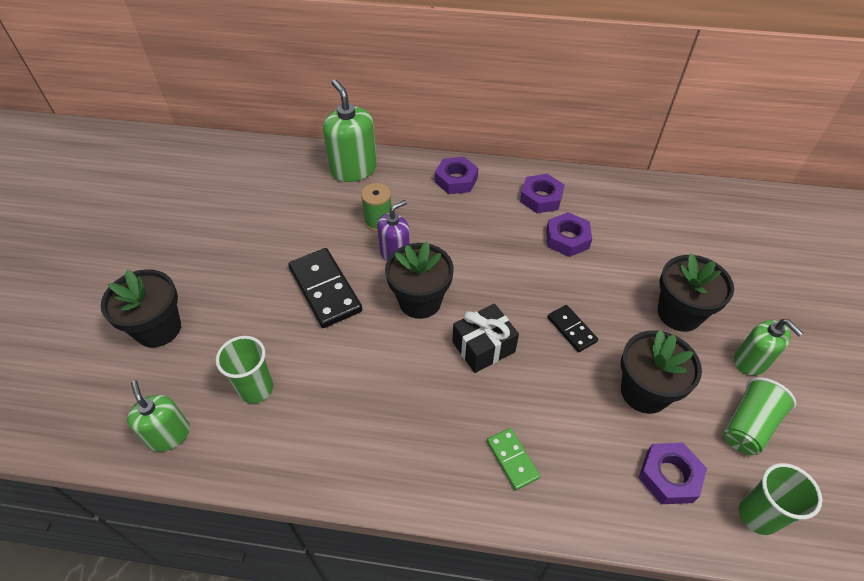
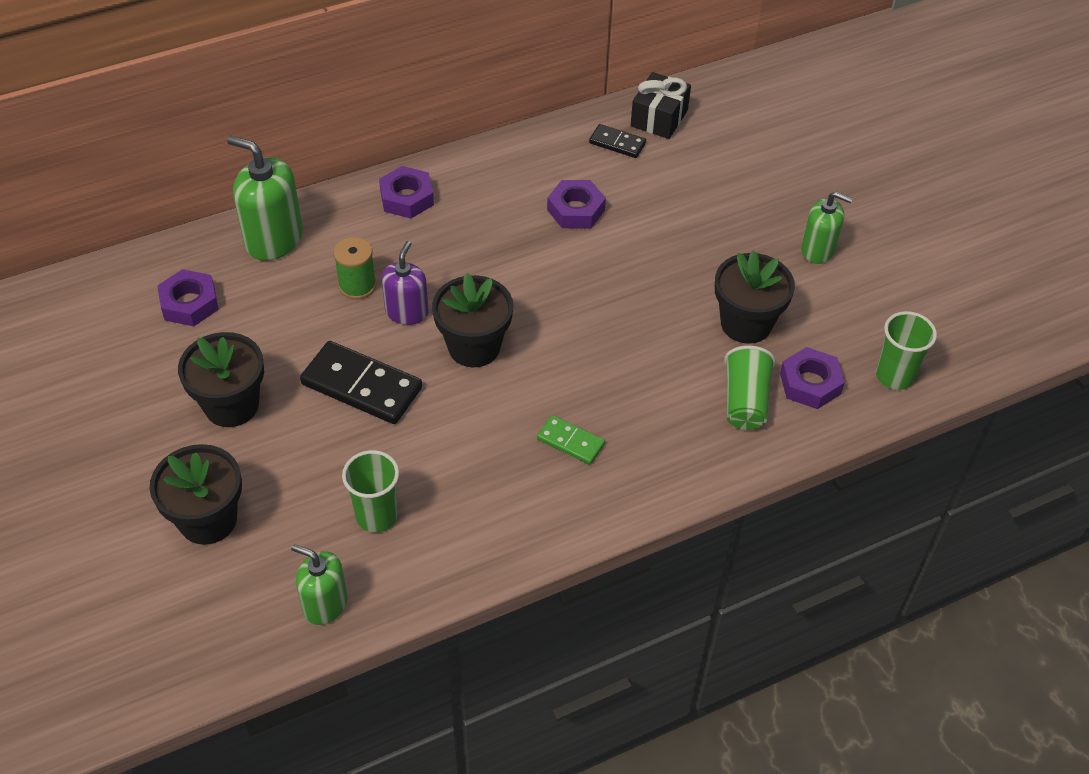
camera: 35 degrees left, 0 degrees up
(483, 347) = (572, 358): black gift -> black gift (659, 118)
(512, 459) = (673, 442): green domino -> green domino (570, 441)
(541, 198) = (516, 177): purple nut -> purple nut (189, 303)
(571, 329) = (643, 300): black domino -> black domino (617, 143)
(679, 313) = (731, 235): black flower pot -> black flower pot (231, 405)
(748, 425) = (847, 307): green cup -> green cup (745, 401)

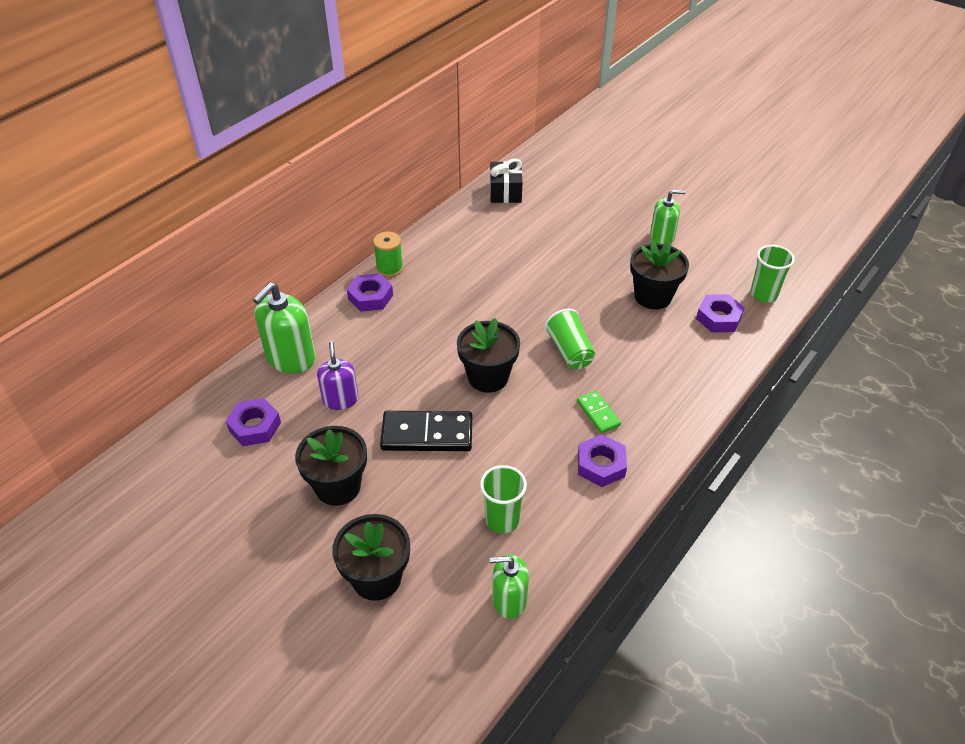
camera: 25 degrees left, 5 degrees down
(274, 239) = (290, 358): green soap dispenser -> green soap dispenser turned 60 degrees counterclockwise
(357, 286) = (375, 367): green spool -> green spool (389, 268)
(407, 312) = (424, 372): purple soap dispenser -> purple soap dispenser (340, 399)
(570, 441) = (598, 413): green domino -> green domino turned 60 degrees clockwise
(576, 210) = (493, 265): purple nut -> purple nut (601, 465)
(617, 143) = (490, 216): black domino -> none
(745, 401) = (688, 344): green cup -> green cup (569, 351)

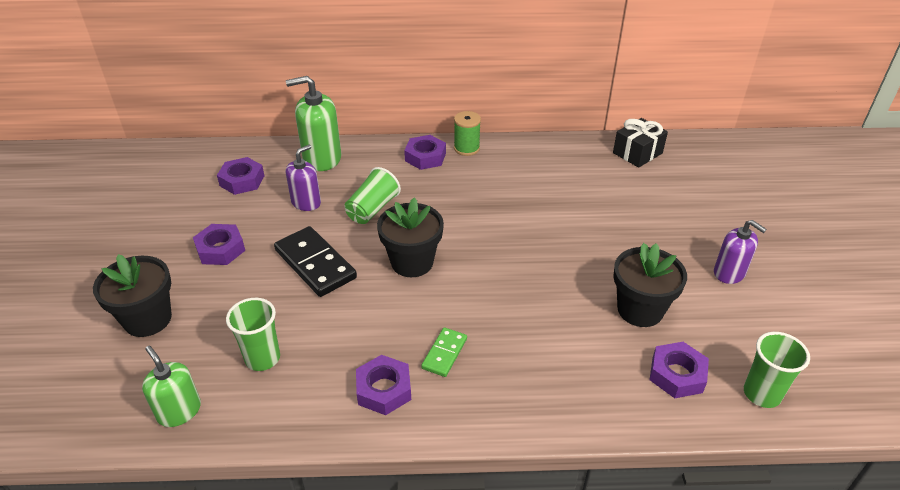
camera: 50 degrees right, 5 degrees down
(338, 486) = (220, 249): black flower pot -> purple nut
(569, 351) = (499, 293): green cup -> green cup (372, 209)
(662, 237) = (729, 273): green soap dispenser -> purple soap dispenser

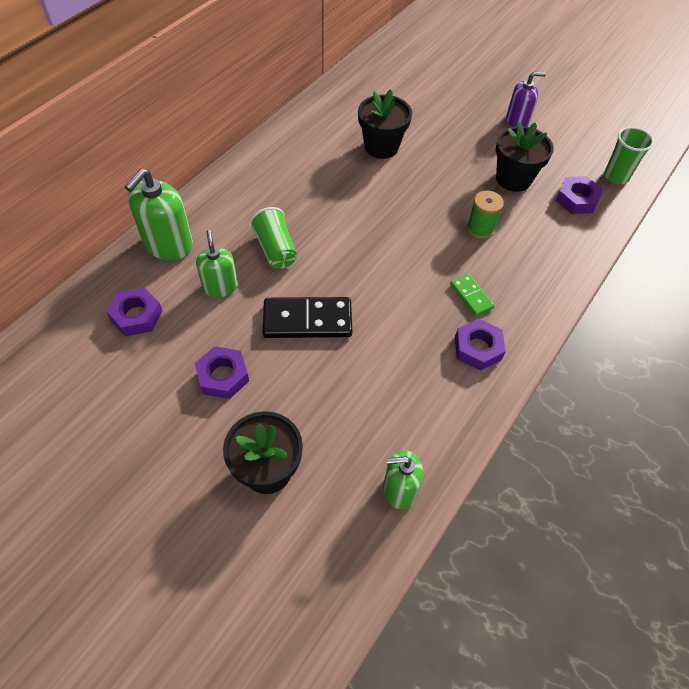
camera: 55 degrees left, 15 degrees up
(262, 358) = (387, 407): green cup -> none
(306, 202) = (220, 286): purple soap dispenser -> green soap dispenser
(412, 262) = (363, 261): black flower pot -> black flower pot (381, 147)
(425, 157) = (243, 182): purple nut -> none
(466, 148) = (260, 153): green spool -> green spool (480, 228)
(637, 153) = (366, 77): black gift -> none

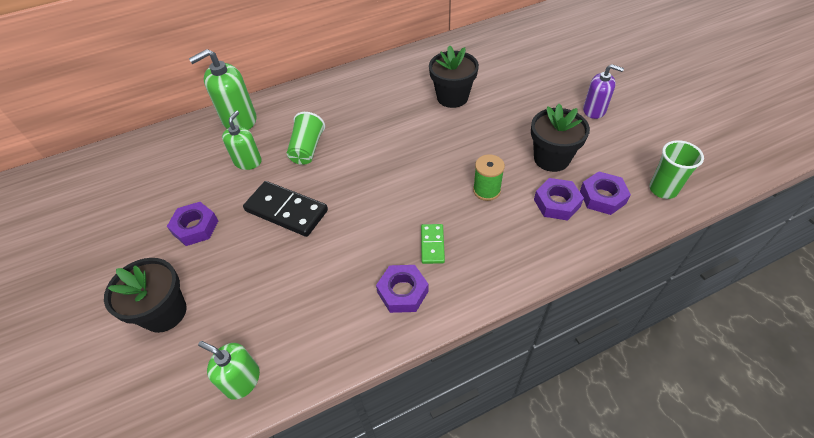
camera: 35 degrees right, 5 degrees down
(136, 315) = (179, 161): purple nut -> purple nut (557, 203)

